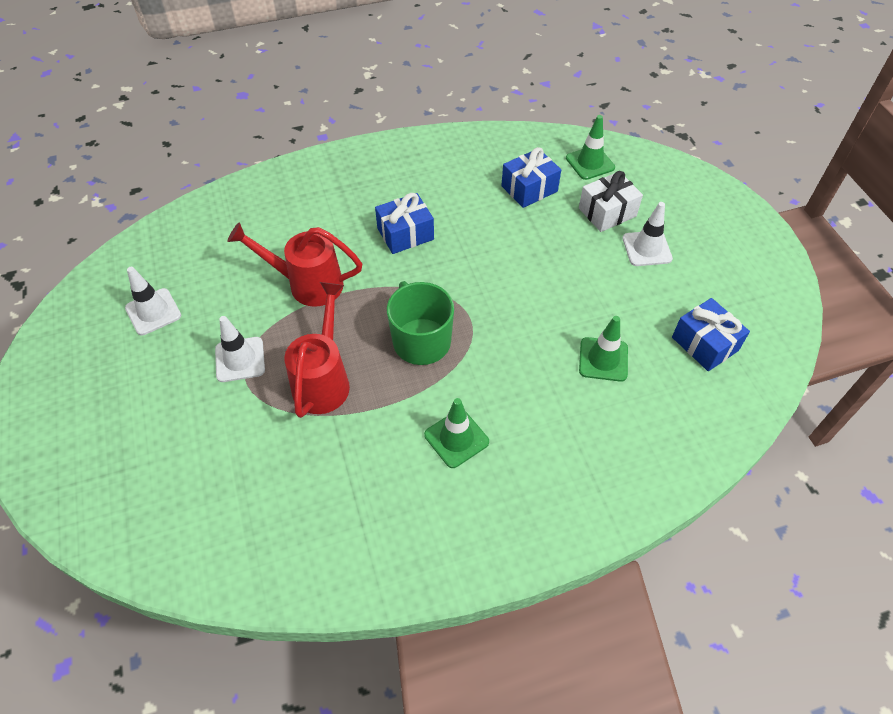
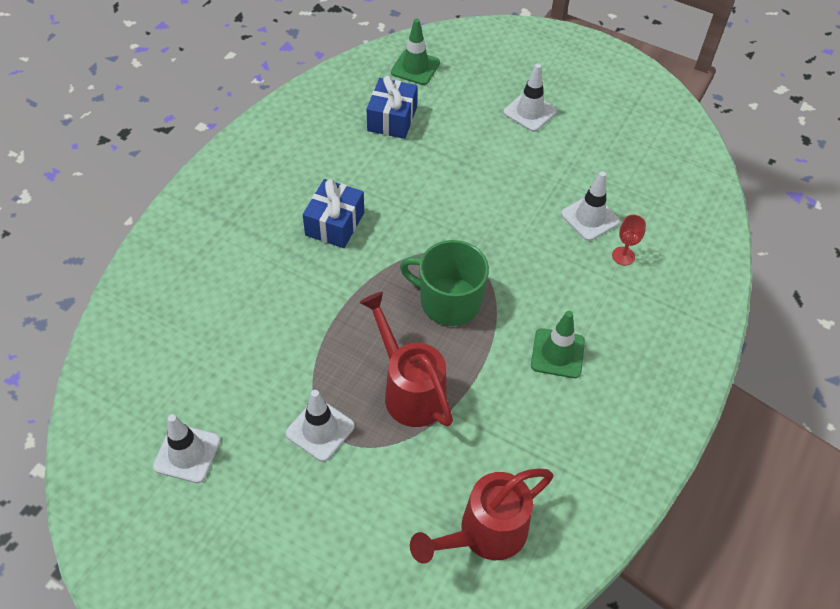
camera: 45 degrees left, 0 degrees up
(308, 284) = (302, 325): red watering can -> red watering can (484, 533)
(597, 408) = (623, 256): none -> red goblet
(603, 359) = (590, 218): green traffic cone -> white traffic cone
(607, 212) = (471, 101): white gift -> none
(704, 344) = (640, 158): blue gift -> none

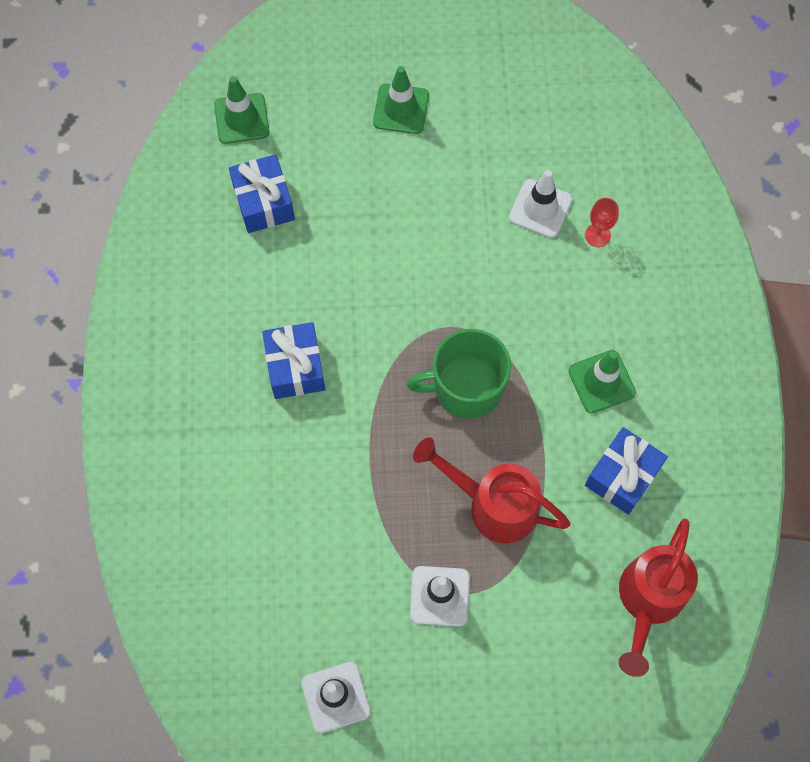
camera: 30 degrees left, 15 degrees up
(528, 428) = (622, 476): none -> blue gift
(530, 112) = (401, 109): white traffic cone -> green traffic cone

